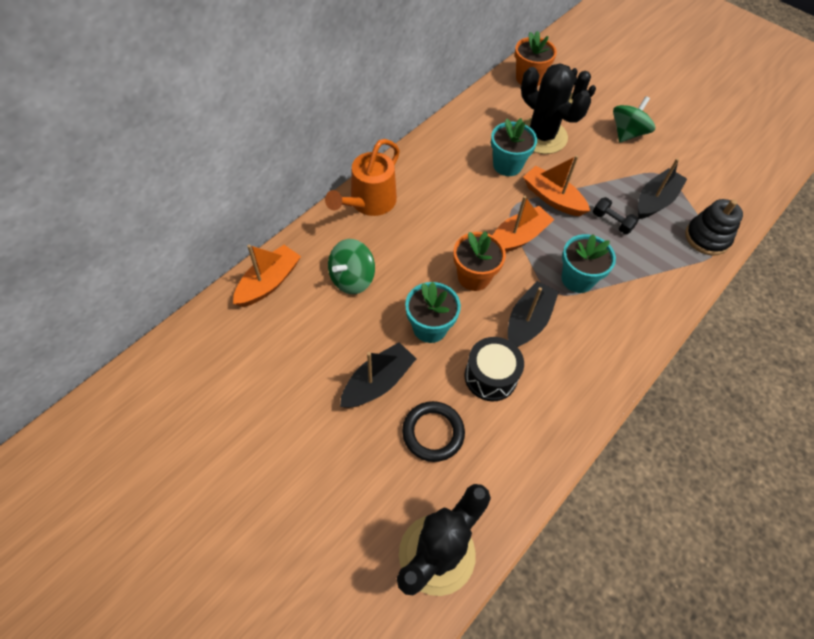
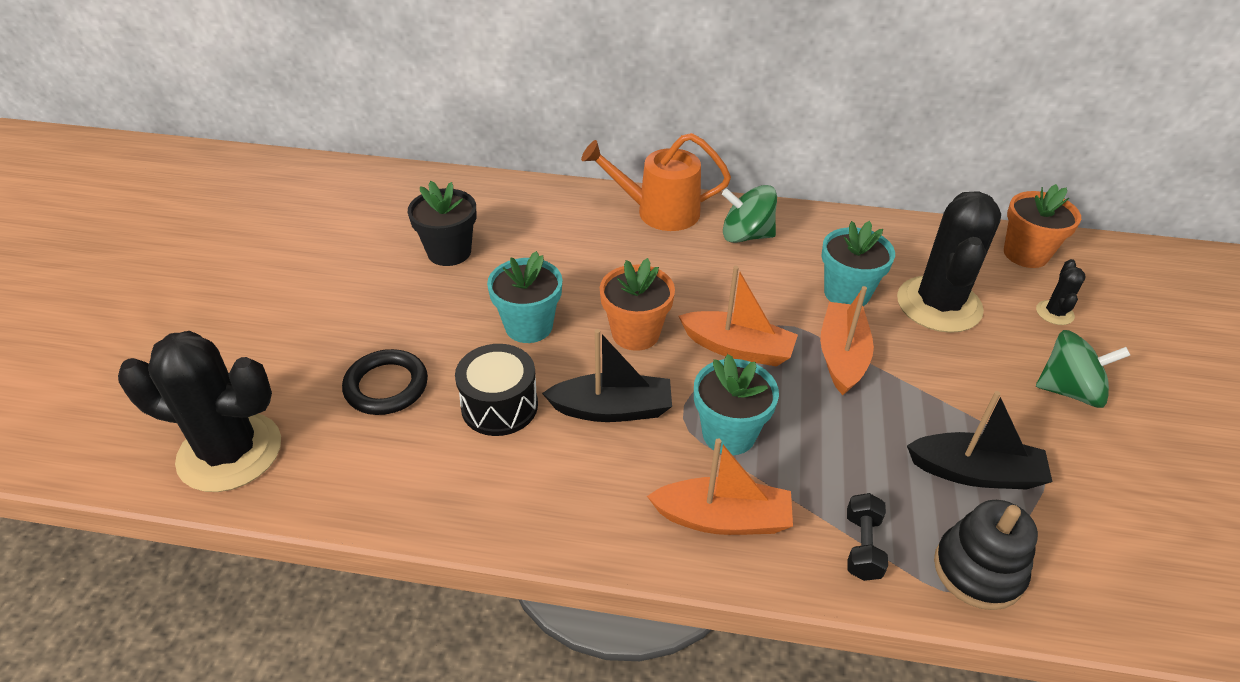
camera: 60 degrees right, 15 degrees down
(269, 283) = (489, 194): orange boat -> orange boat (722, 519)
(318, 337) = (449, 252): none -> black flower pot
(352, 279) = (544, 243): green spinning top -> green spinning top (746, 235)
(378, 382) = (424, 316): black boat -> none
(612, 222) = (872, 435): black dumbbell -> black dumbbell (862, 546)

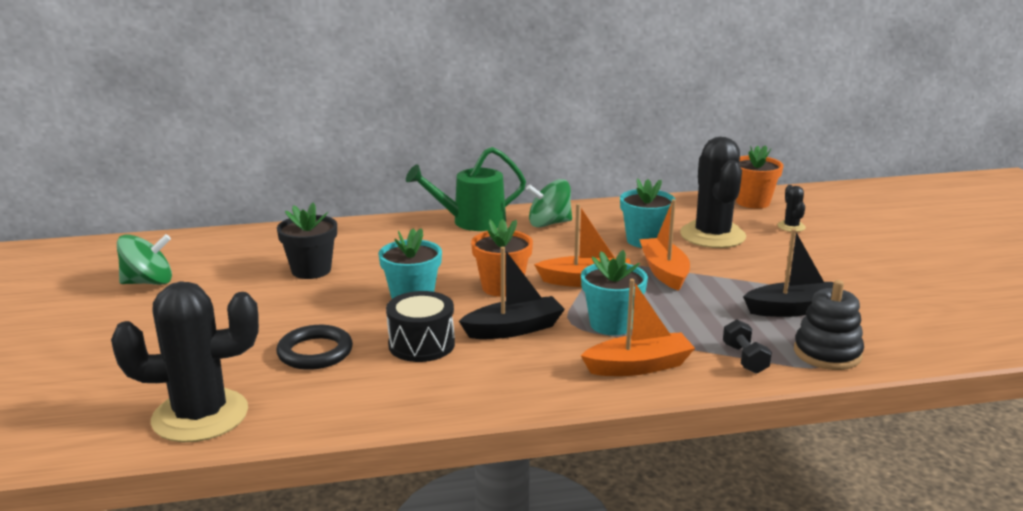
camera: 20 degrees left, 20 degrees down
(658, 212) = (471, 222): orange watering can -> green watering can
(1069, 390) = (825, 261): green spinning top -> green spinning top (148, 282)

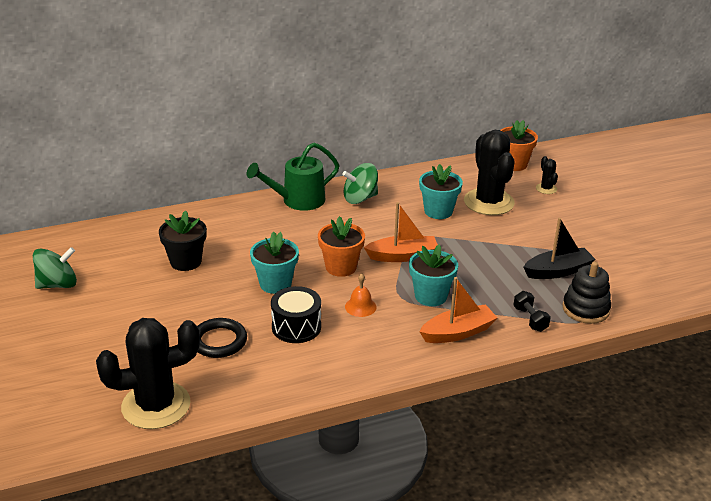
camera: 10 degrees left, 10 degrees up
(514, 329) = (360, 307): black boat -> orange bell
(664, 272) = (459, 242): orange boat -> none

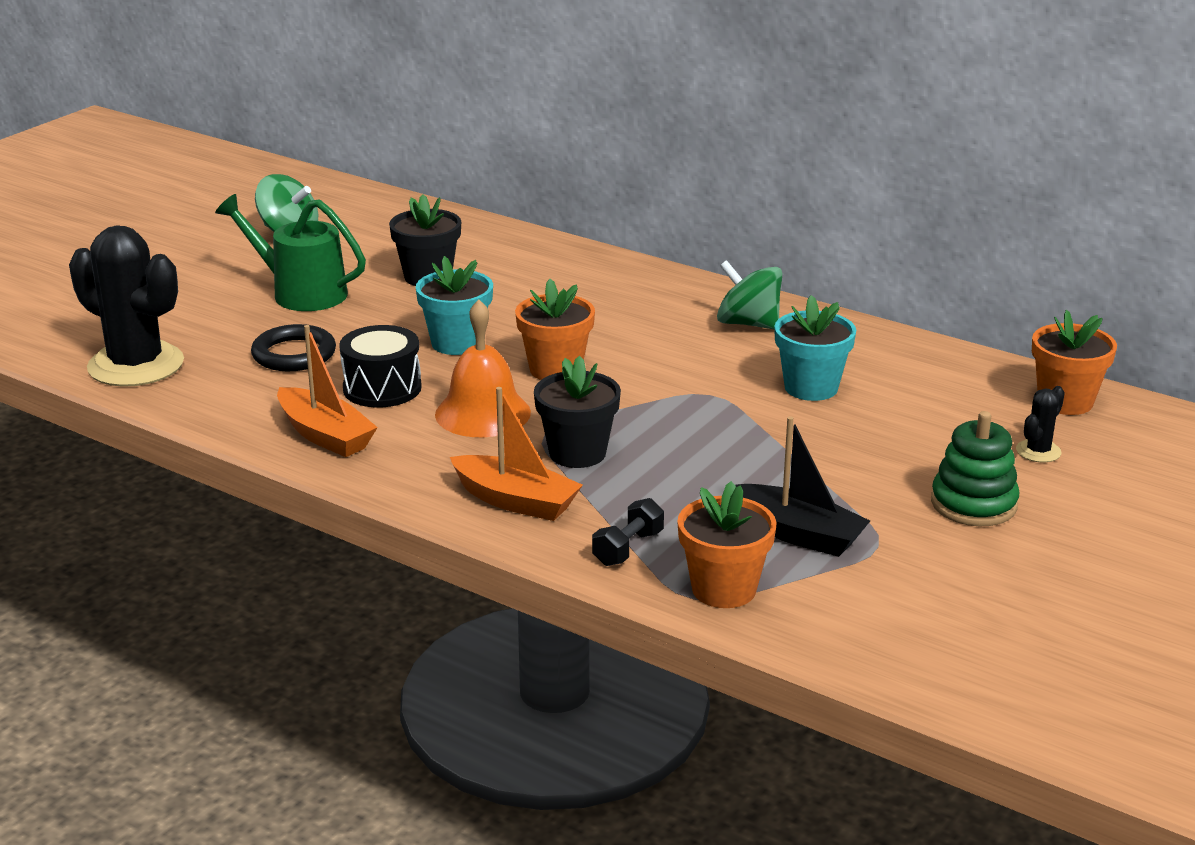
camera: 55 degrees right, 5 degrees down
(297, 201) = (671, 288): green watering can -> green watering can (300, 293)
(360, 307) = (483, 413): orange bell -> orange bell, size x1.81
(402, 256) = (648, 401): orange boat -> orange boat (325, 435)
(430, 296) = (577, 453): turquoise flower pot -> black flower pot
(488, 202) = (906, 417): black cactus -> none
(572, 221) = (973, 504): none -> green stacking toy
(585, 309) = (724, 589): black stacking toy -> orange flower pot

